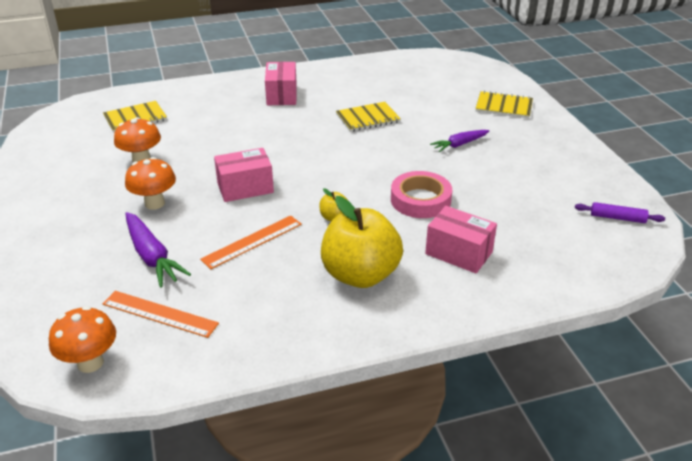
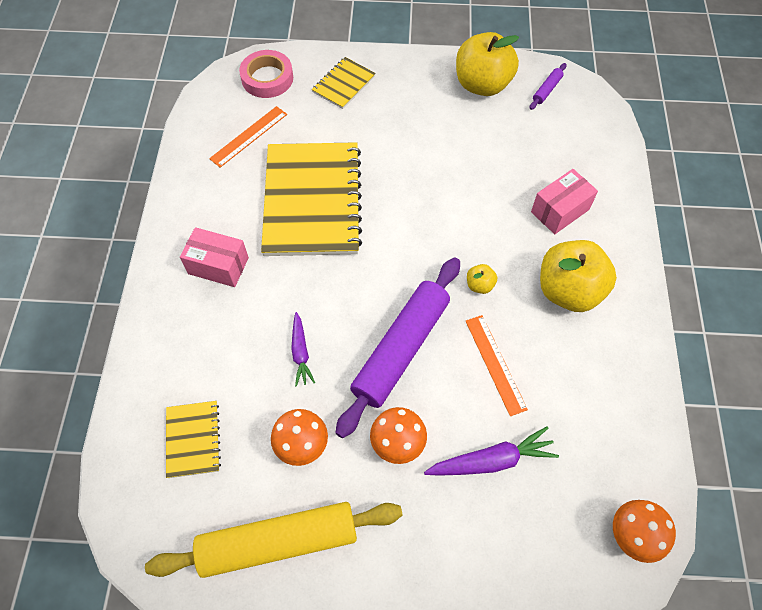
camera: 70 degrees left, 25 degrees up
(62, 167) = (278, 542): none -> yellow rolling pin
(159, 314) = (580, 466): orange ruler -> orange ruler (249, 136)
(245, 188) = (401, 349): pink box -> purple rolling pin
(367, 118) = (312, 201): yellow notebook -> yellow notebook, size x2.15
(420, 200) = (476, 209): pink tape -> pink tape (267, 78)
(459, 144) = (397, 145): purple carrot -> purple carrot (301, 352)
(580, 176) = (482, 84): none -> yellow apple

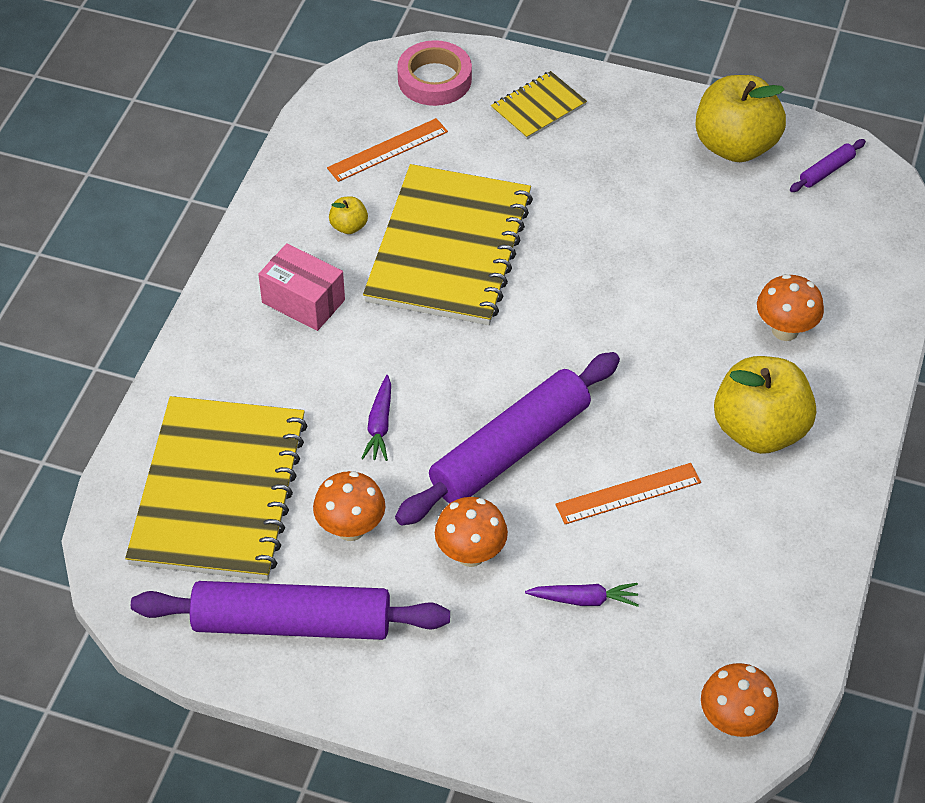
camera: 15 degrees right, 10 degrees down
(193, 439) = (219, 491): yellow notebook -> yellow notebook, size x2.15
(278, 542) = (292, 623): yellow rolling pin -> purple rolling pin
(479, 285) = (640, 398): yellow apple -> yellow apple (349, 226)
(491, 460) = (584, 599): purple carrot -> purple carrot, size x0.64
(495, 364) = (628, 494): orange ruler -> orange ruler turned 75 degrees clockwise
(560, 210) = (785, 330): pink box -> orange mushroom

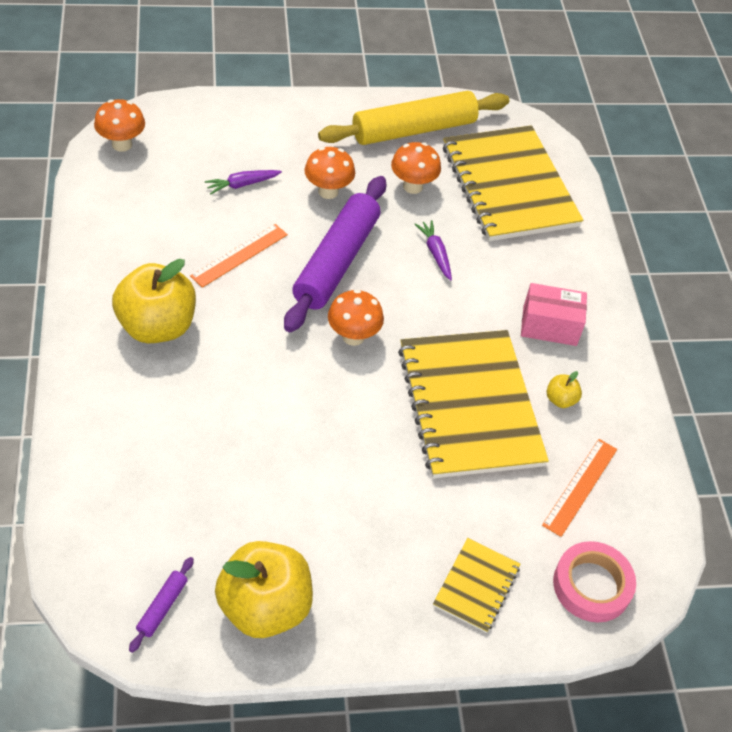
camera: 150 degrees right, 0 degrees up
(292, 623) = (413, 129): purple rolling pin -> yellow rolling pin
(785, 330) = (159, 417): orange mushroom -> orange mushroom (353, 336)

